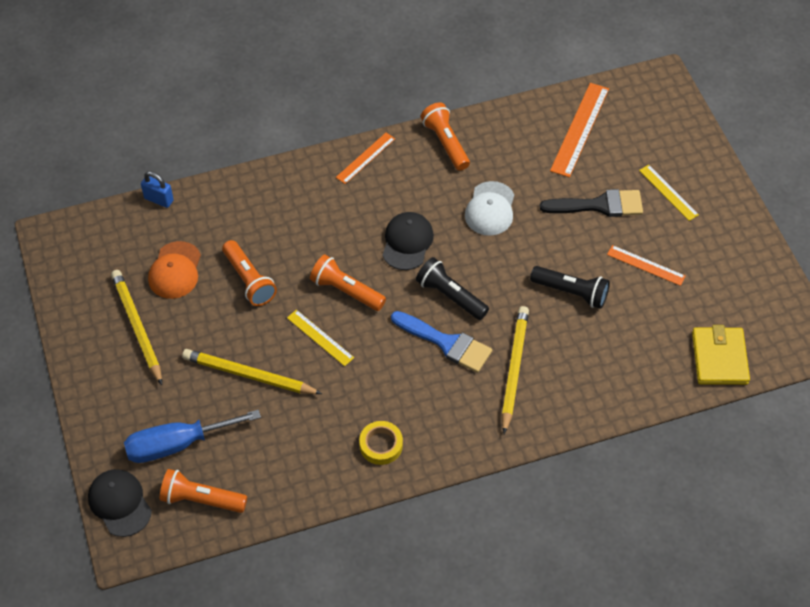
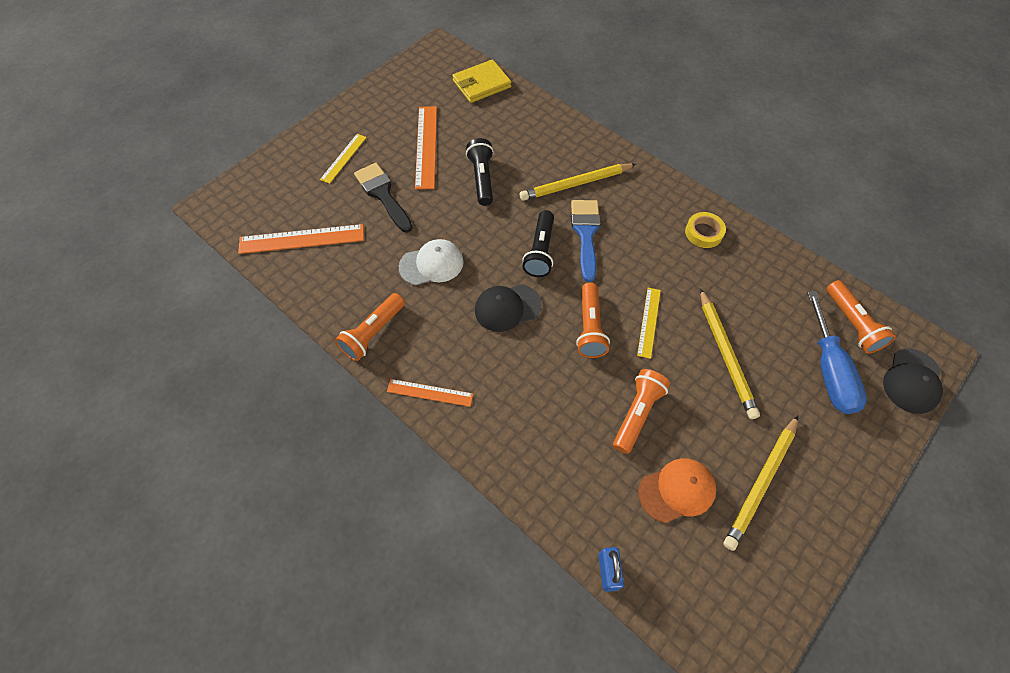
camera: 120 degrees left, 5 degrees up
(177, 444) = (829, 370): blue screwdriver -> blue screwdriver turned 45 degrees clockwise
(646, 265) = (426, 146): orange ruler -> orange ruler, size x1.65

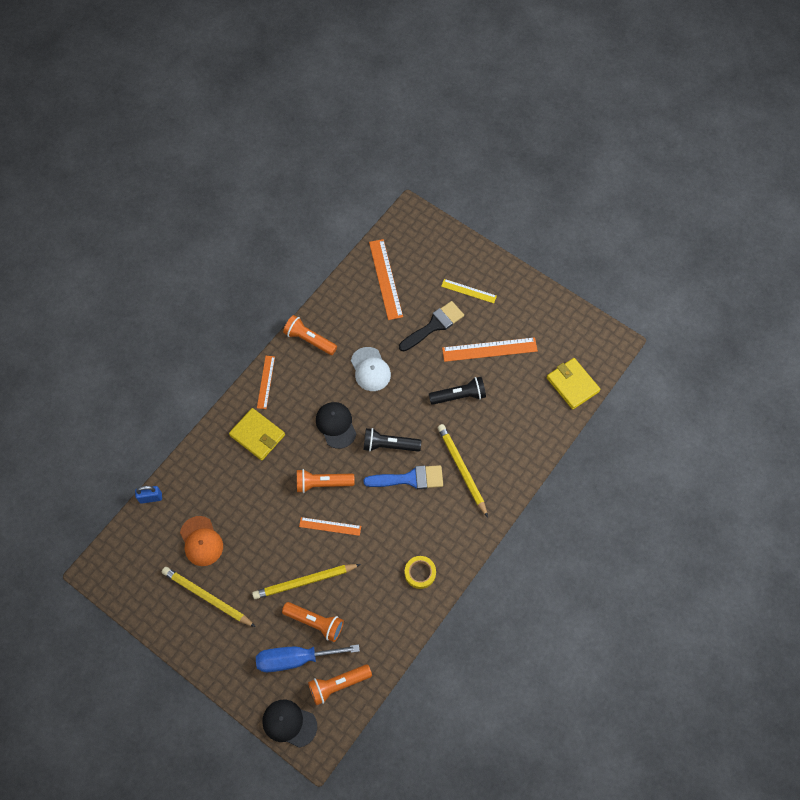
camera: 85 degrees right, 5 degrees up
(513, 407) = (257, 435): none -> yellow wallet
(637, 414) = (255, 516): orange flashlight -> orange flashlight (315, 622)
(649, 322) = (330, 526): yellow ruler -> orange ruler

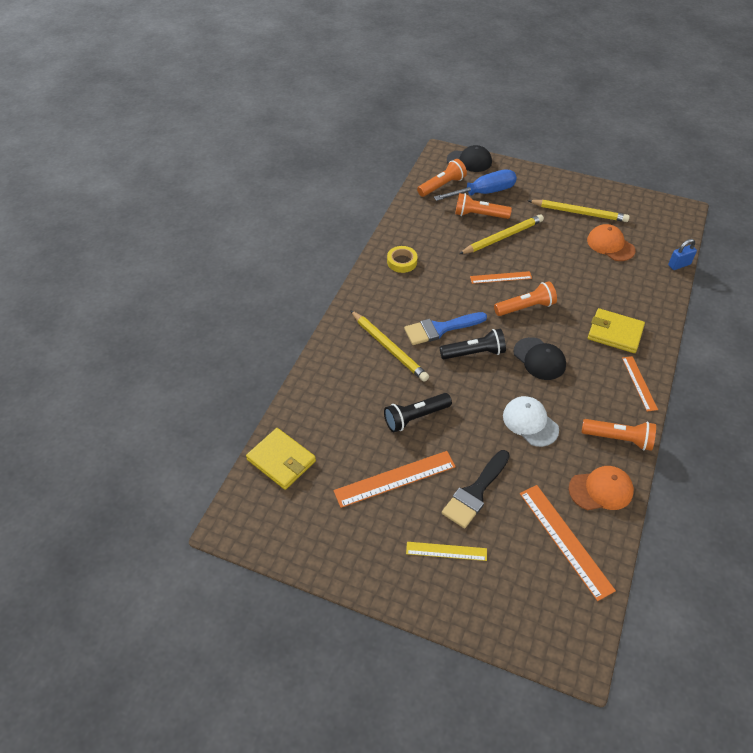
camera: 165 degrees right, 15 degrees down
(343, 306) = (601, 490): none -> orange cap

